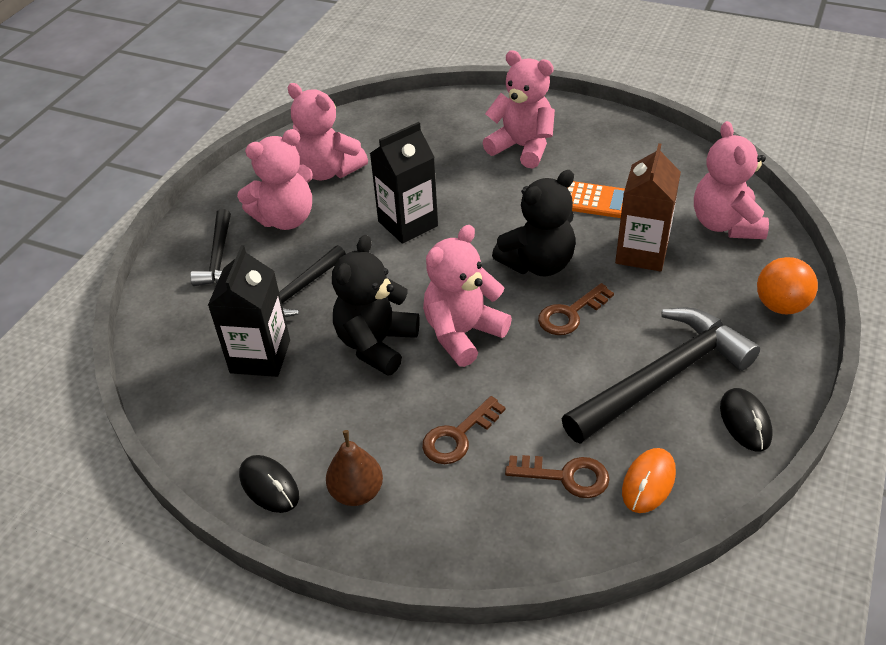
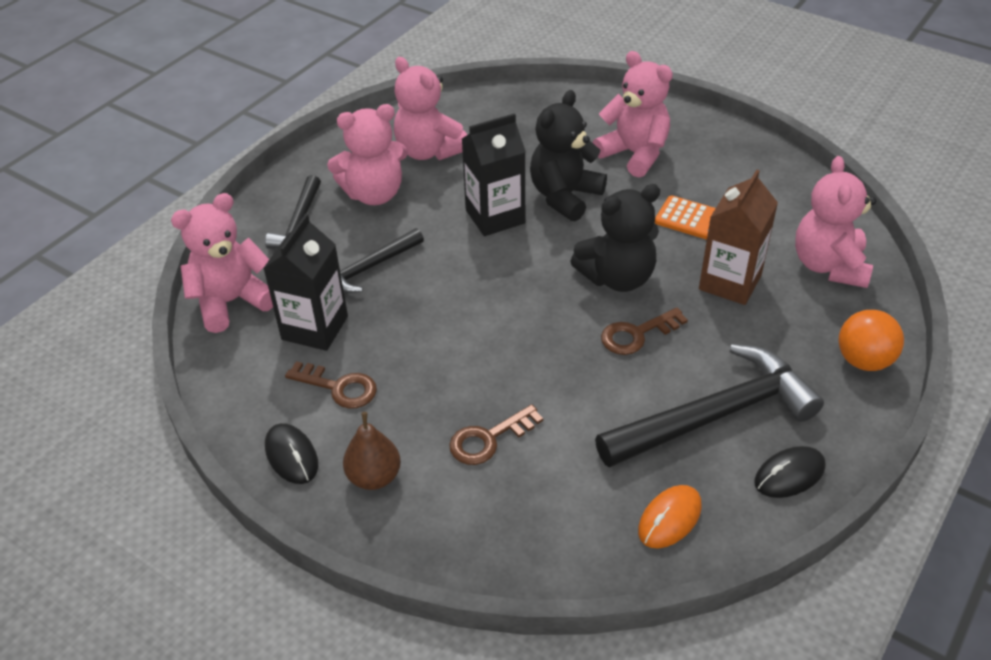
camera: 10 degrees right, 0 degrees up
(376, 344) = (431, 334): black teddy bear -> black teddy bear (564, 196)
(462, 333) = (521, 337): pink teddy bear -> pink teddy bear (231, 302)
(565, 476) = (586, 498): brown key -> brown key (338, 387)
(745, 422) = (789, 475): black mouse -> black mouse turned 60 degrees clockwise

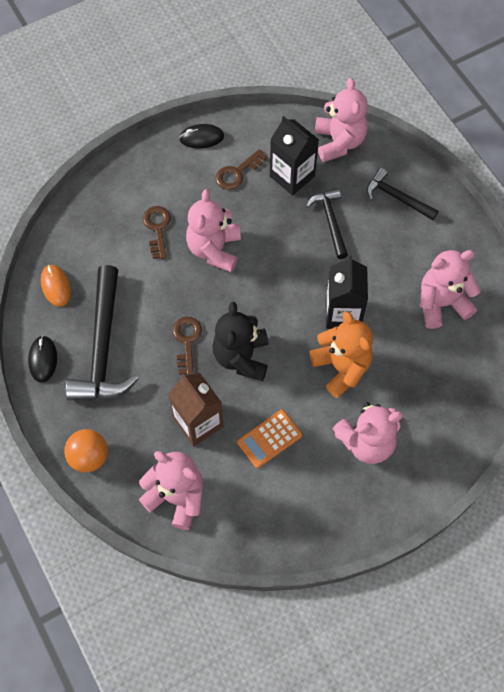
camera: 115 degrees right, 20 degrees up
(374, 194) = (407, 250): pink teddy bear -> pink teddy bear (214, 249)
(374, 477) = (165, 168): brown pear -> none
(564, 196) = (341, 367): black teddy bear -> orange teddy bear

